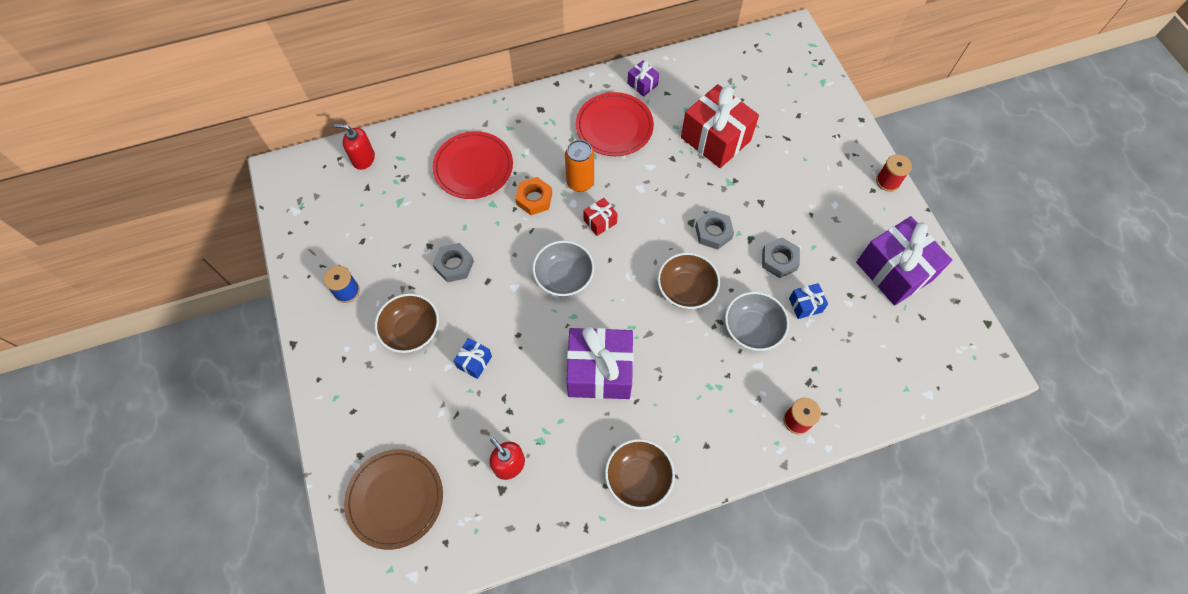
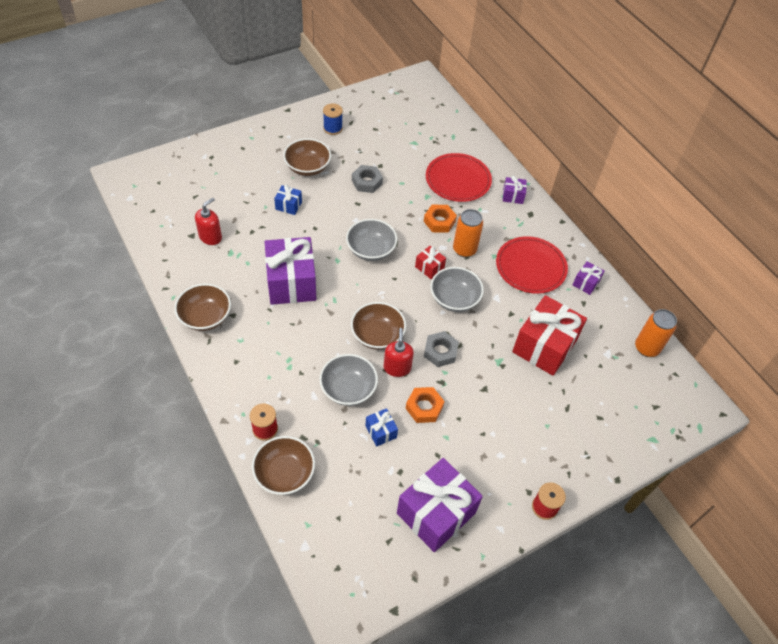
camera: 75 degrees right, 10 degrees down
(363, 159) = (445, 117): red soap dispenser -> red soap dispenser (397, 367)
(395, 499) = (182, 180): brown plate -> none
(510, 119) = (513, 196): none -> purple gift
(647, 206) = (454, 299): none -> grey bowl
(725, 58) = (646, 348): none -> orange can
(779, 260) = (424, 407): grey nut -> orange nut
(850, 405) = (284, 473): none -> brown bowl

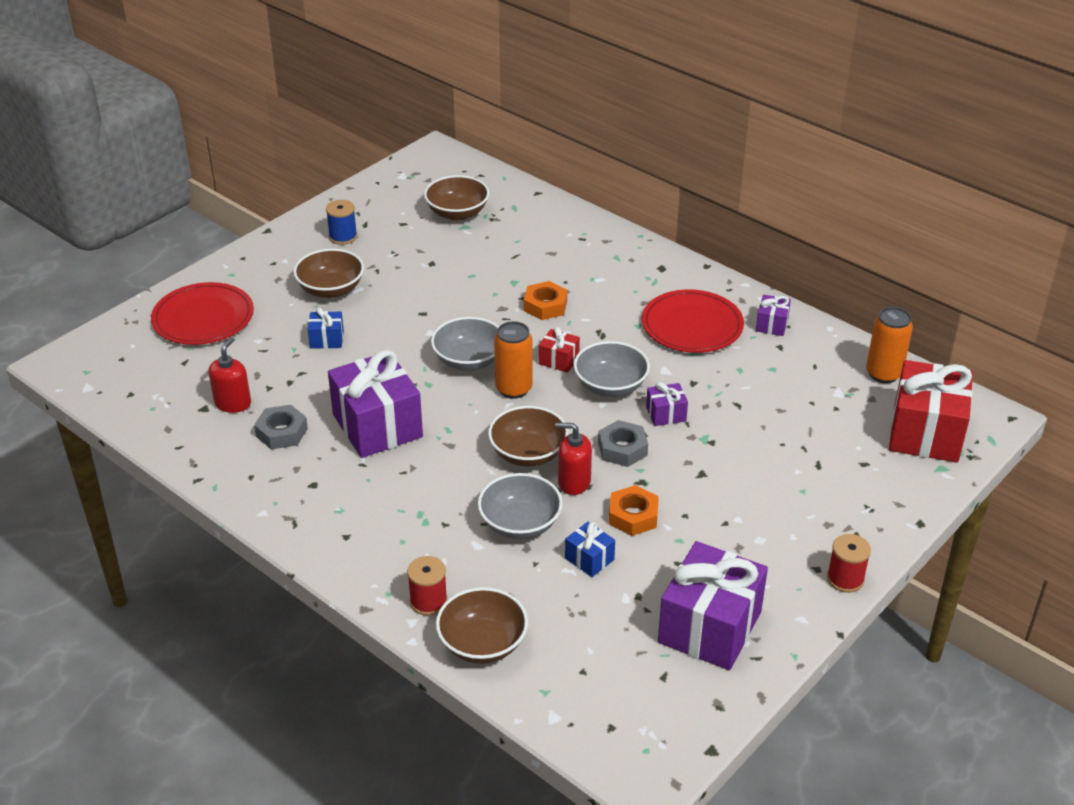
camera: 15 degrees left, 15 degrees down
(205, 317) = (274, 497): brown bowl -> brown bowl (457, 213)
(367, 182) = (423, 286): grey nut -> grey nut (281, 432)
(397, 367) = (574, 482): red soap dispenser -> red soap dispenser turned 60 degrees counterclockwise
(458, 180) = (546, 254): red plate -> red plate (203, 318)
(464, 249) = (595, 328): orange can -> orange can (514, 389)
(513, 196) = (628, 254): purple gift -> purple gift (666, 414)
(544, 346) = (754, 406): red gift -> red gift (925, 432)

